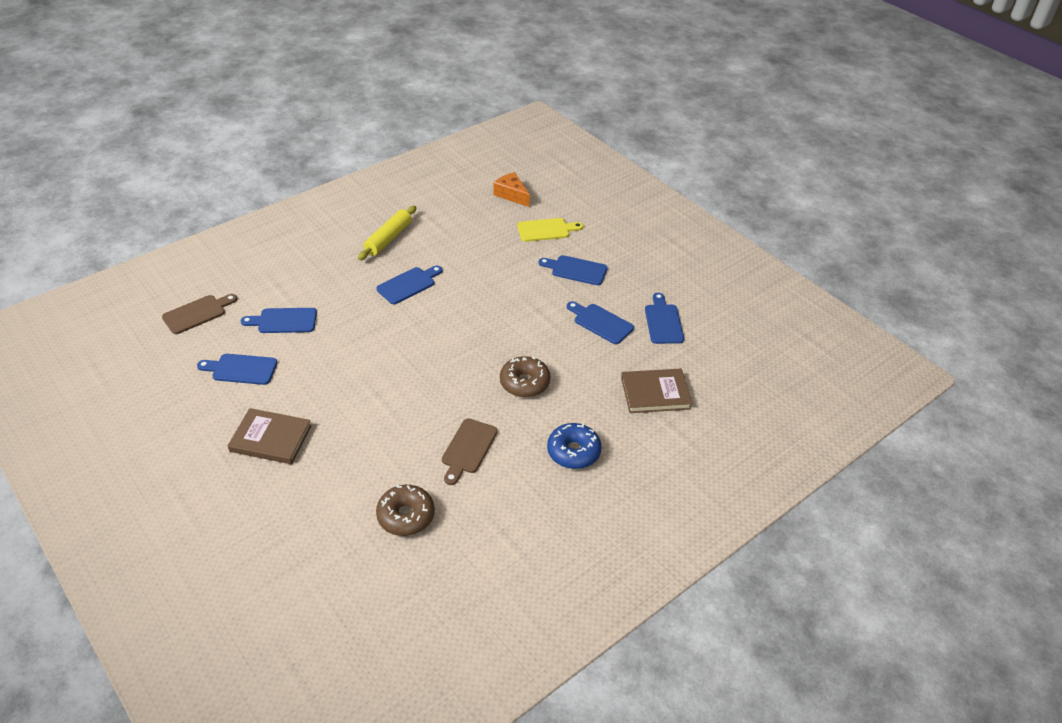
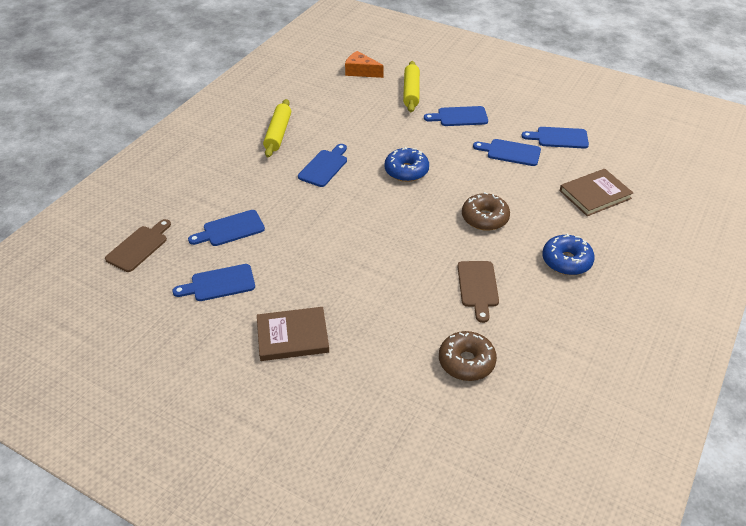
camera: 20 degrees left, 0 degrees up
(483, 312) = (406, 171): none -> blue donut
(546, 230) = (411, 92): yellow cutting board -> yellow rolling pin
(663, 322) = (559, 138): blue cutting board -> blue cutting board turned 60 degrees counterclockwise

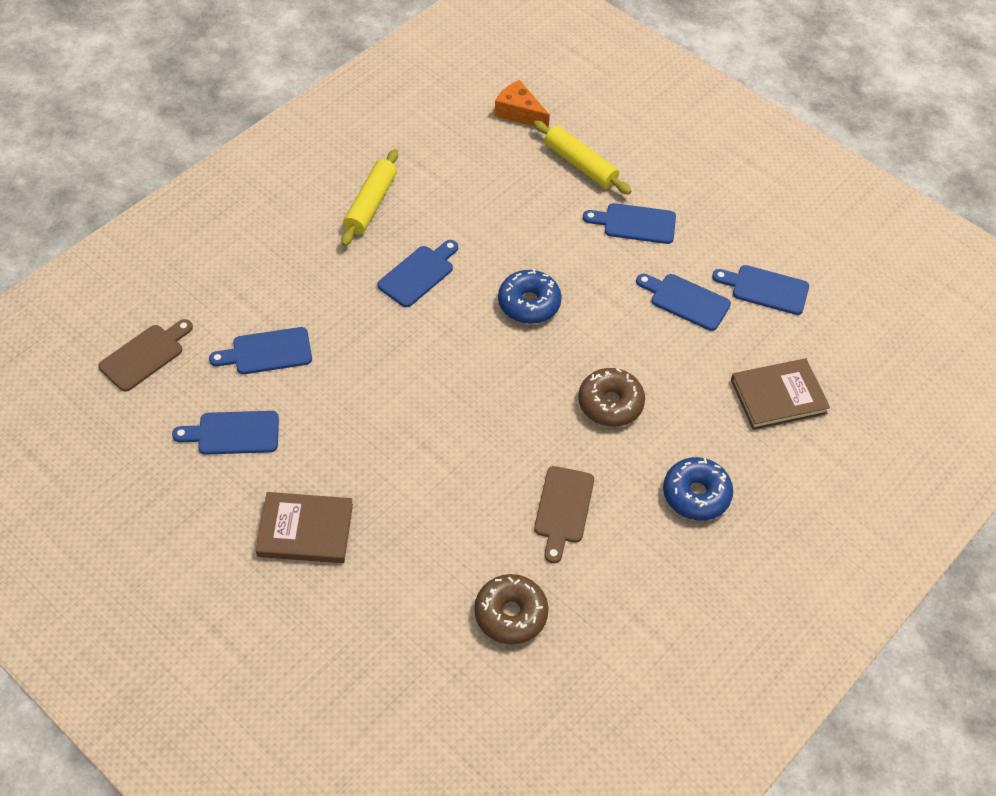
camera: 10 degrees right, 10 degrees up
(411, 92) = (580, 165): yellow rolling pin -> yellow rolling pin turned 60 degrees counterclockwise

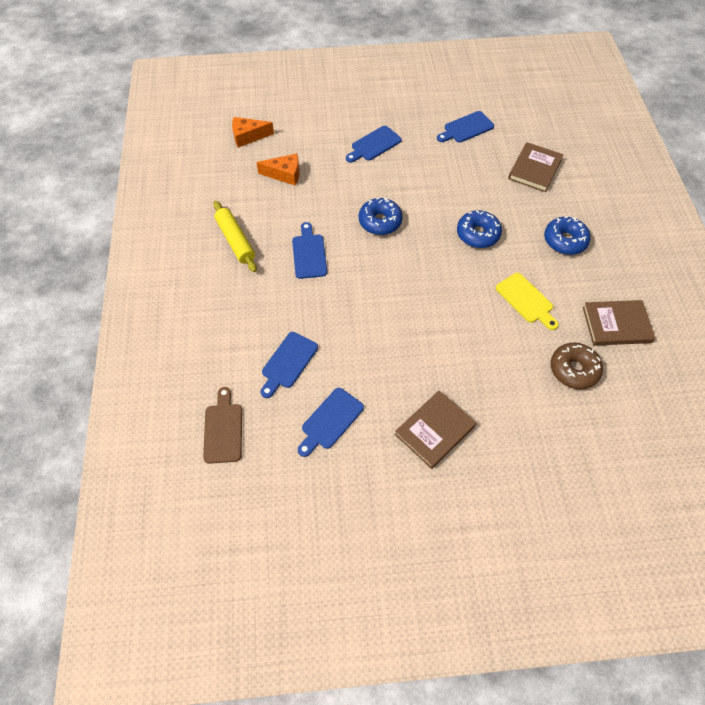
camera: 45 degrees left, 5 degrees up
(502, 179) = (285, 174): none -> orange cheese
(563, 509) = (526, 300): brown cutting board -> yellow cutting board
(580, 165) = (312, 138): yellow rolling pin -> none
(610, 404) = (477, 234): brown donut -> blue donut
(621, 622) = (616, 325): none -> brown book
(686, 301) = (443, 161): blue cutting board -> none

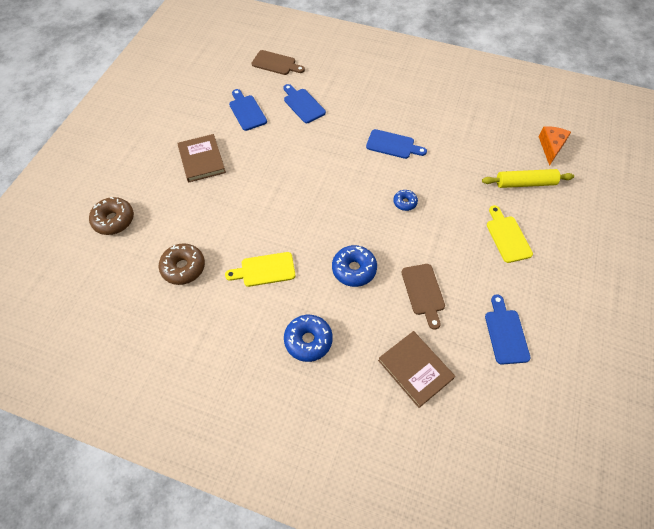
camera: 115 degrees right, 0 degrees up
(235, 241) = (428, 107): yellow rolling pin -> yellow rolling pin (525, 183)
(285, 174) = (491, 157): orange cheese -> none
(374, 145) = (507, 236): blue cutting board -> yellow cutting board
(380, 221) = (405, 202): blue donut -> blue donut, size x0.58
(466, 182) = (423, 292): none -> brown cutting board
(573, 476) = (114, 220): none -> brown donut
(616, 325) = (198, 326): brown book -> none

